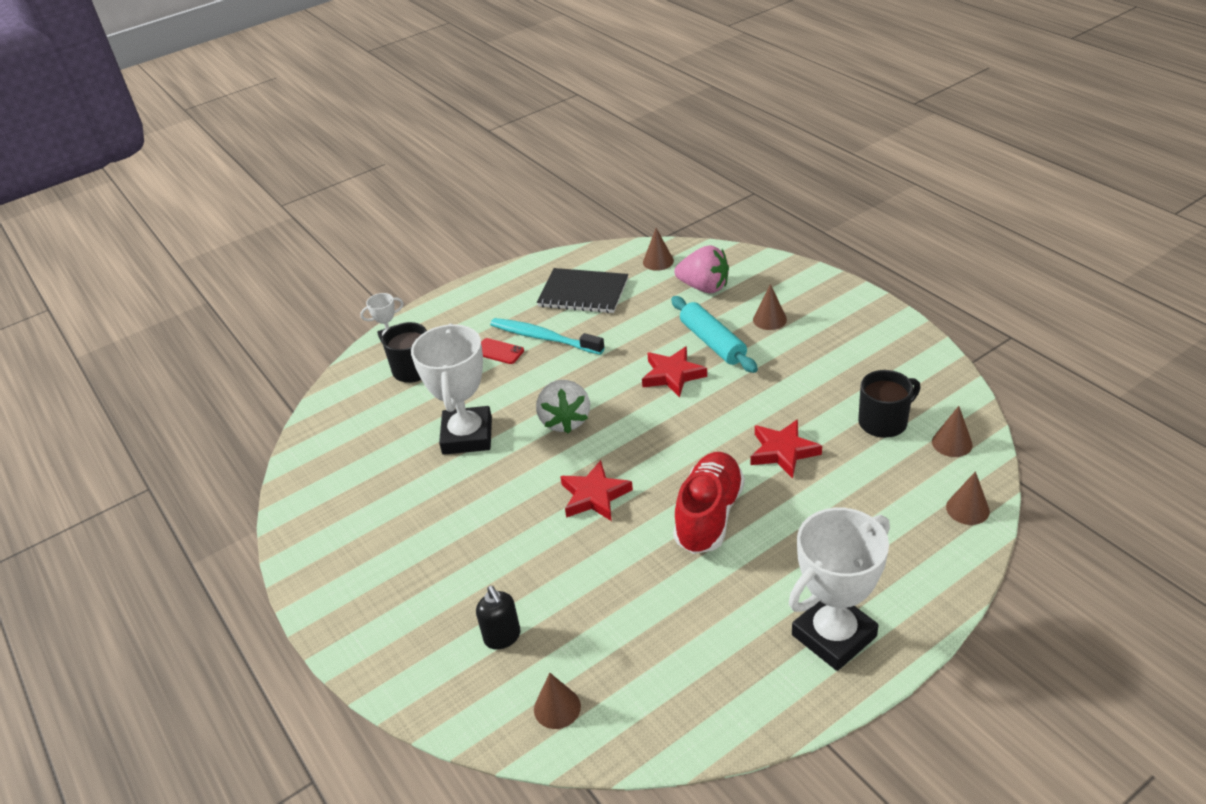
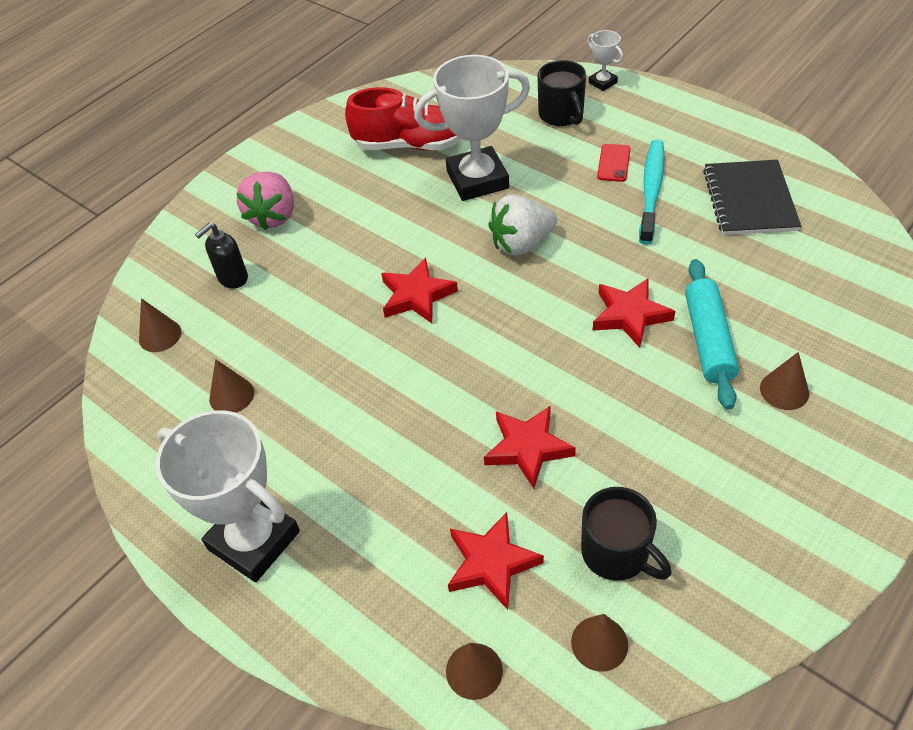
camera: 75 degrees right, 10 degrees up
(658, 261) = (853, 250): brown cone -> brown cone (231, 395)
(704, 287) = (821, 308): pink strawberry -> pink strawberry (273, 216)
(709, 515) = (408, 396): red shoe -> red shoe (409, 145)
(712, 342) = (708, 340): turquoise rolling pin -> turquoise rolling pin turned 45 degrees counterclockwise
(882, 487) = (491, 563): none -> red star

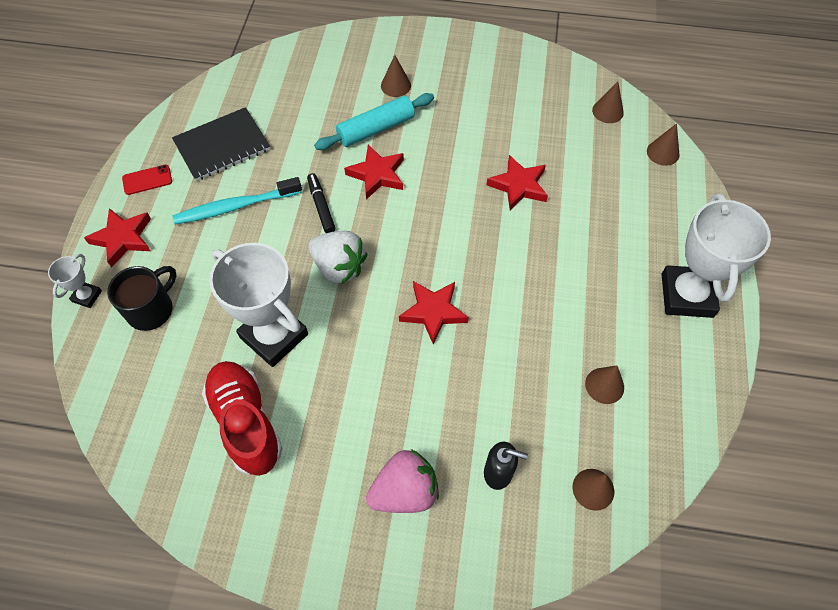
camera: 125 degrees left, 10 degrees up
(491, 563) = (603, 171): red star -> red star (123, 238)
(611, 253) = (321, 206): none -> black marker
(613, 163) = (210, 243): red phone -> red phone (147, 180)
(617, 553) = (554, 121): black mug -> none

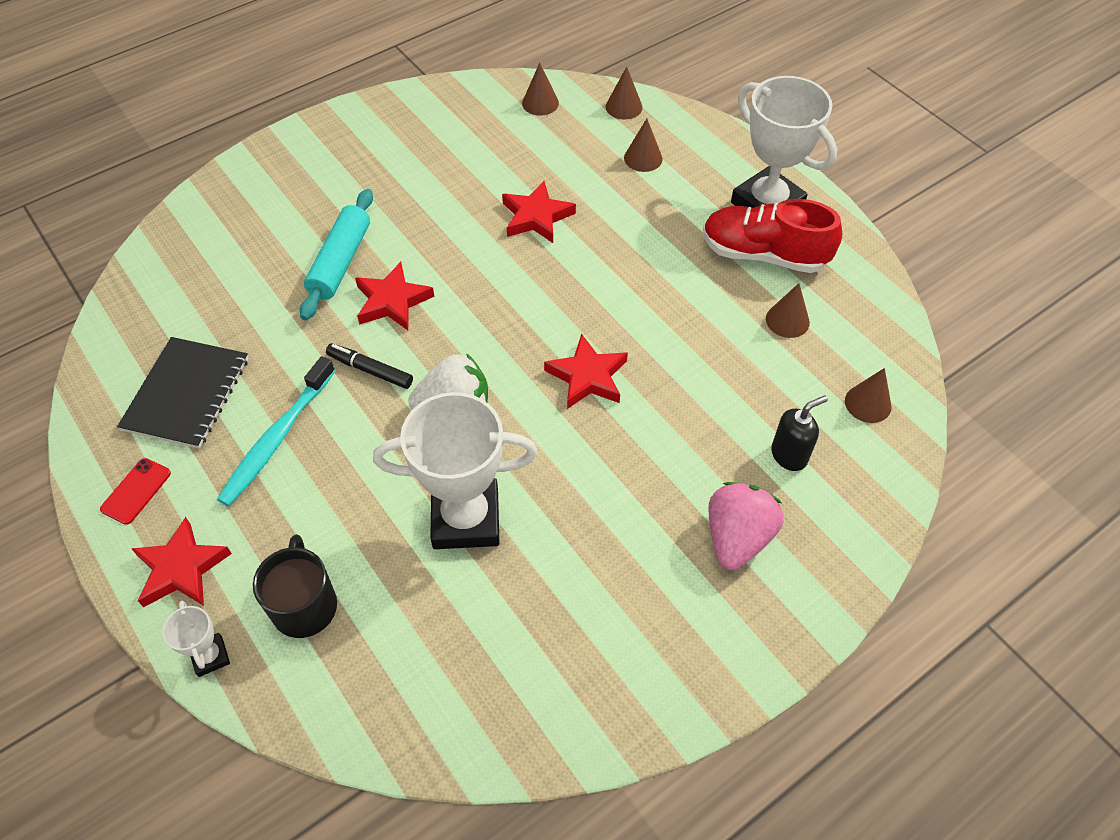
camera: 45 degrees left, 5 degrees down
(246, 422) = (533, 614): red shoe -> red shoe (763, 254)
(395, 85) = (312, 209): brown cone -> brown cone (643, 158)

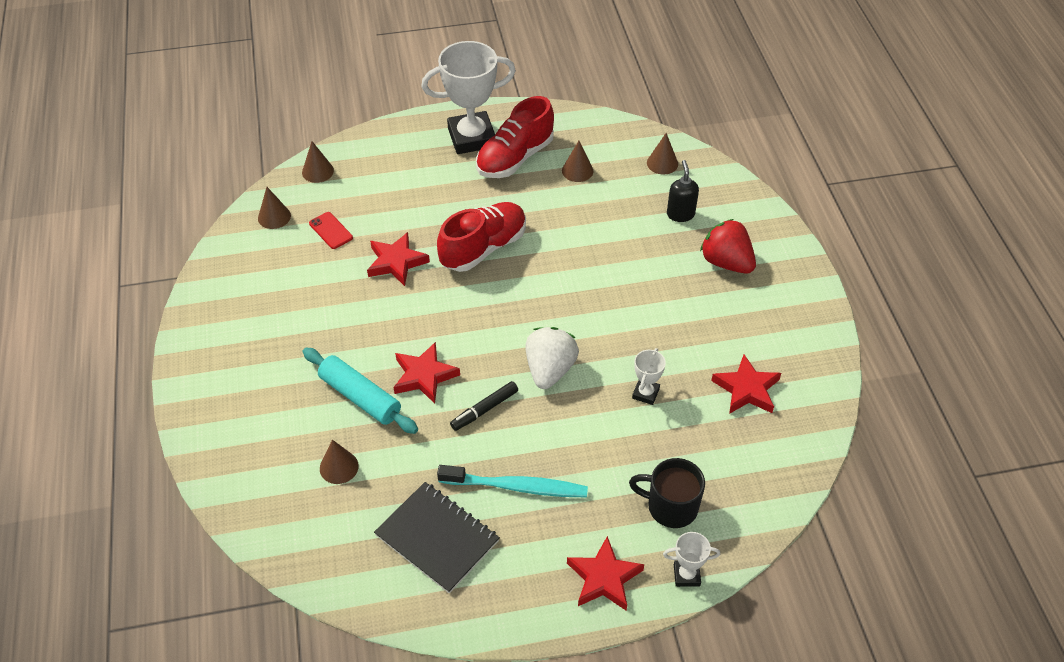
camera: 65 degrees left, 5 degrees down
(136, 491) = (516, 595): red phone -> red phone (331, 230)
(277, 438) = (516, 487): turquoise toothbrush -> turquoise toothbrush turned 45 degrees counterclockwise
(466, 519) = (645, 393): white trophy -> white trophy, size x0.45
(587, 376) = (564, 287): red star -> red star (746, 389)
(603, 280) = (483, 248): none -> red shoe
(643, 158) = (380, 182): brown cone -> brown cone (339, 467)
(737, 537) = (726, 262): pink strawberry -> red strawberry

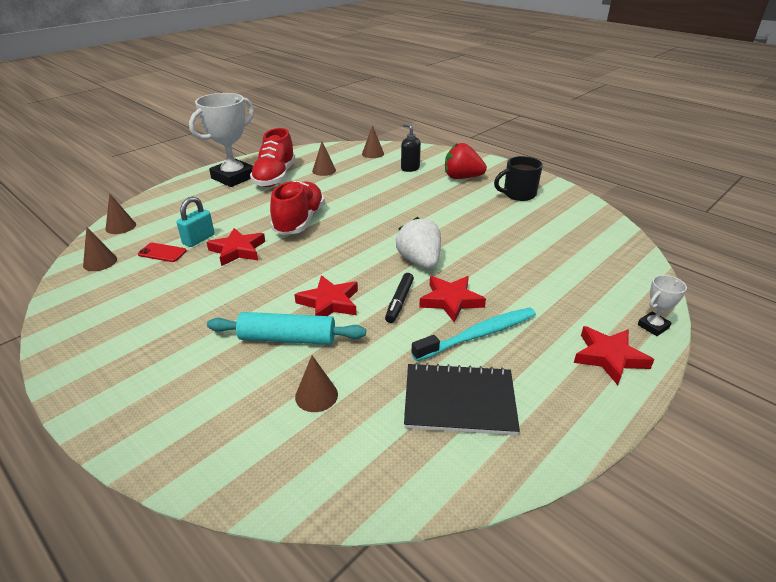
camera: 35 degrees left, 15 degrees down
(373, 227) = (199, 239): none -> turquoise padlock
(645, 393) = (496, 247): white trophy -> none
(670, 506) = (590, 295): black mug -> black mug (518, 194)
(746, 389) = (549, 222): red star -> red star (451, 301)

